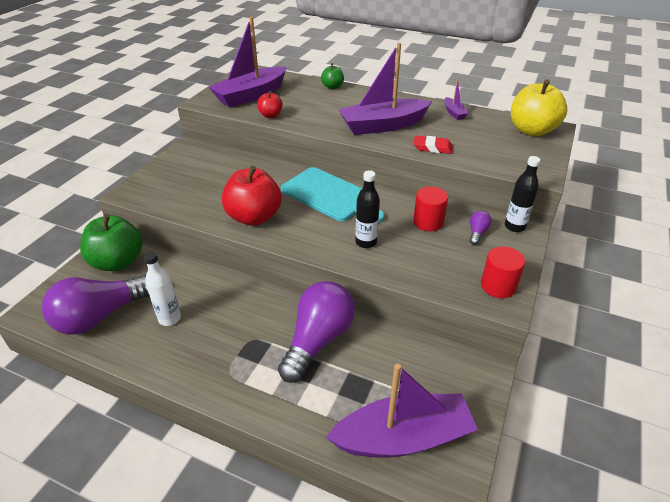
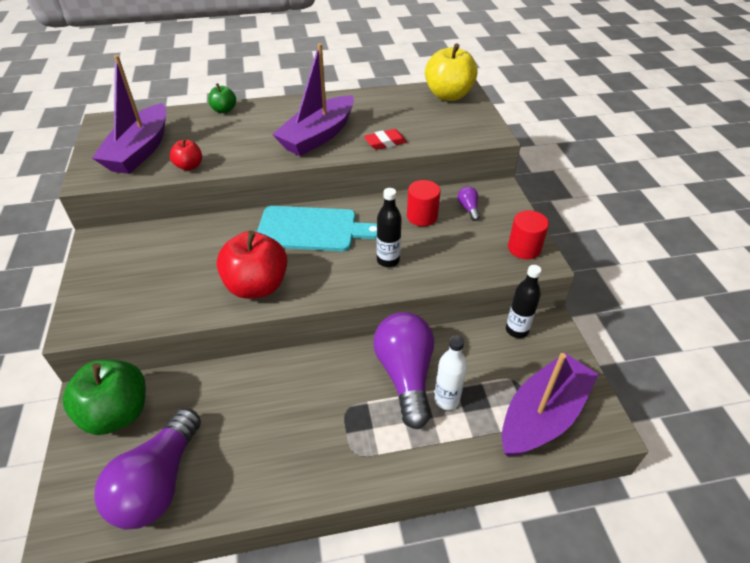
camera: 35 degrees left, 5 degrees up
(170, 318) = (242, 438): white bottle -> white bottle (446, 400)
(454, 113) = (369, 100): purple boat -> none
(514, 226) = (490, 190): black bottle -> black bottle (517, 330)

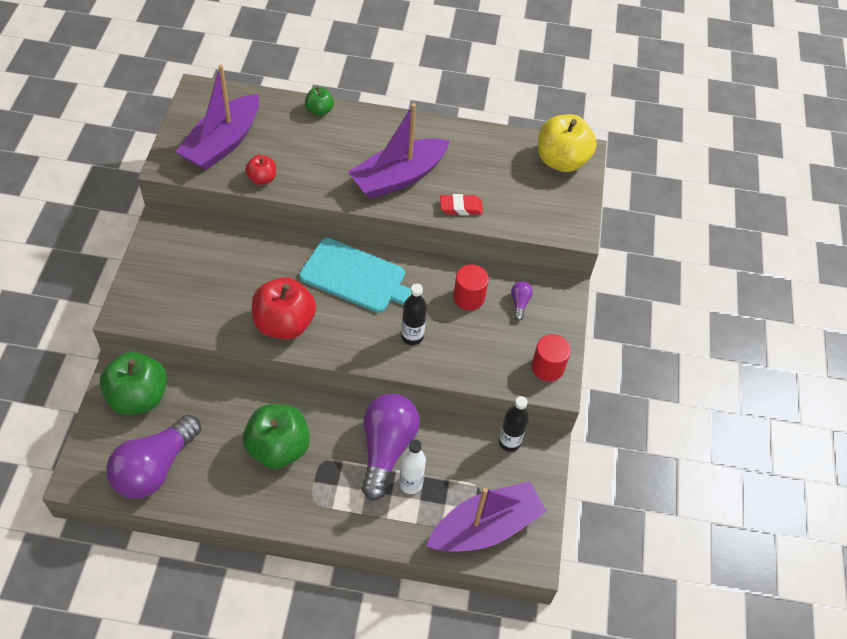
camera: 15 degrees right, 10 degrees up
(293, 412) = (278, 448): none -> green apple

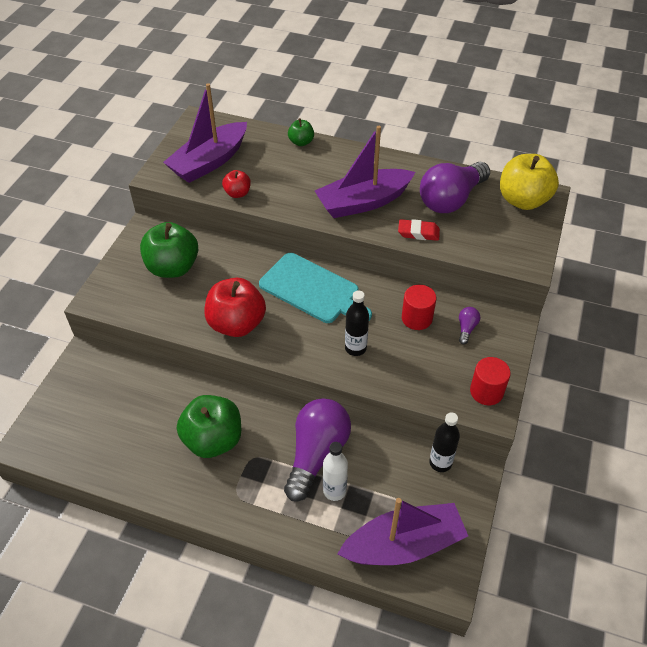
camera: 15 degrees right, 5 degrees down
(138, 397) = (96, 378): green apple -> green apple (173, 267)
(155, 468) = (96, 443): purple light bulb -> purple light bulb (451, 199)

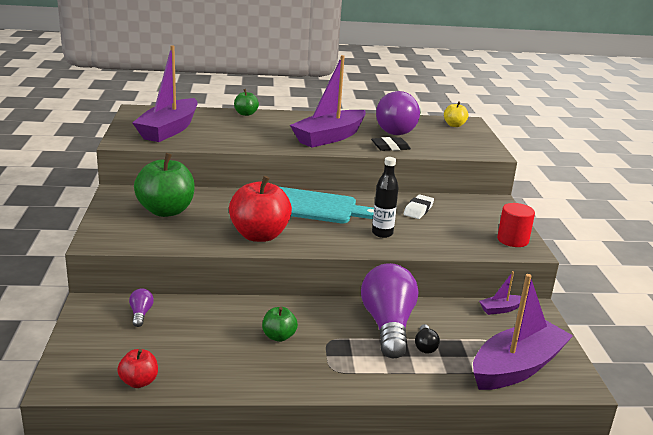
camera: 25 degrees left, 25 degrees down
(213, 440) = (279, 336): green apple -> green apple, size x0.51
(237, 193) = (212, 143): red apple -> red apple (139, 382)
(334, 491) = (425, 346): white bottle -> black light bulb
(417, 318) = (418, 210): red cylinder -> white eraser
(418, 233) = (390, 147): red eraser -> black eraser
(440, 463) = (500, 309): black bottle -> purple boat
(466, 328) = (463, 210): purple light bulb -> purple light bulb (141, 314)
(523, 200) = (454, 125): yellow apple -> yellow apple, size x0.51

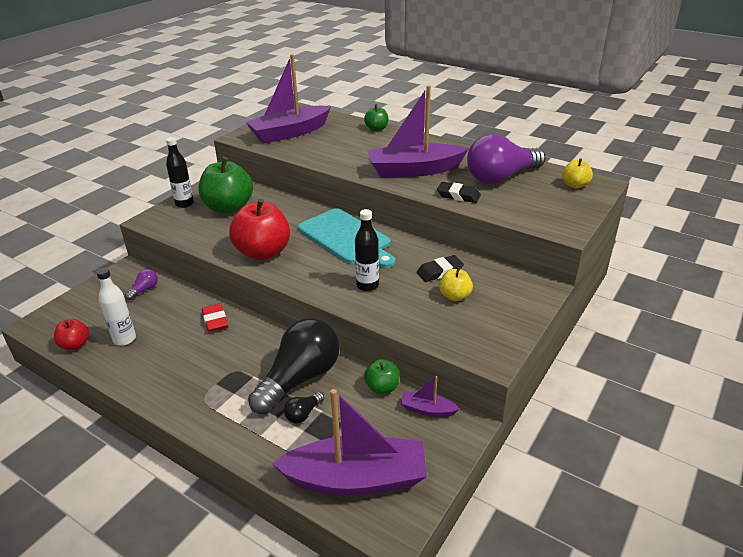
camera: 40 degrees right, 10 degrees up
(112, 219) = (184, 204): none -> black bottle
(186, 358) = (124, 339): none -> white bottle
(253, 313) = (215, 320): none -> red eraser
(279, 336) = (205, 350): green apple -> green apple (382, 387)
(388, 326) = (300, 379): purple light bulb -> black light bulb
(418, 210) = (440, 271): white eraser -> black eraser
(451, 222) = (454, 296): none -> yellow apple
(512, 240) = (491, 340): red cylinder -> none

